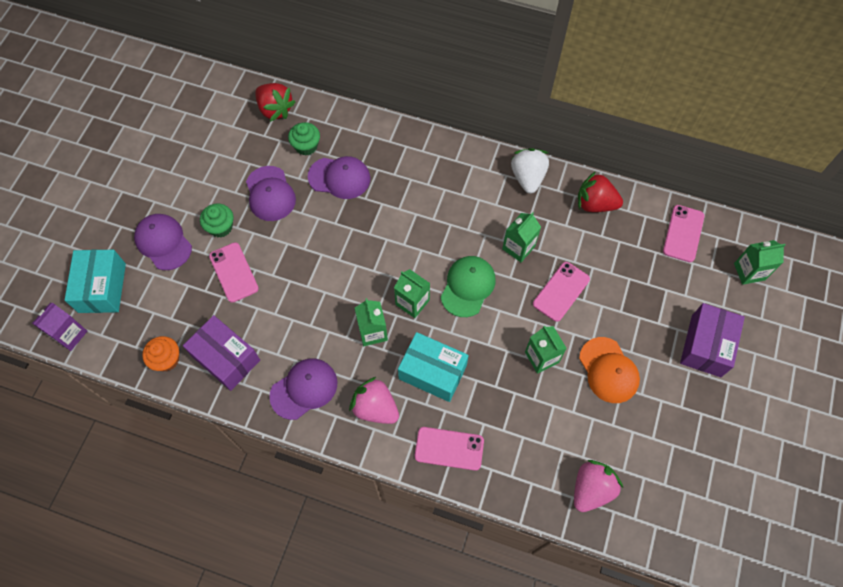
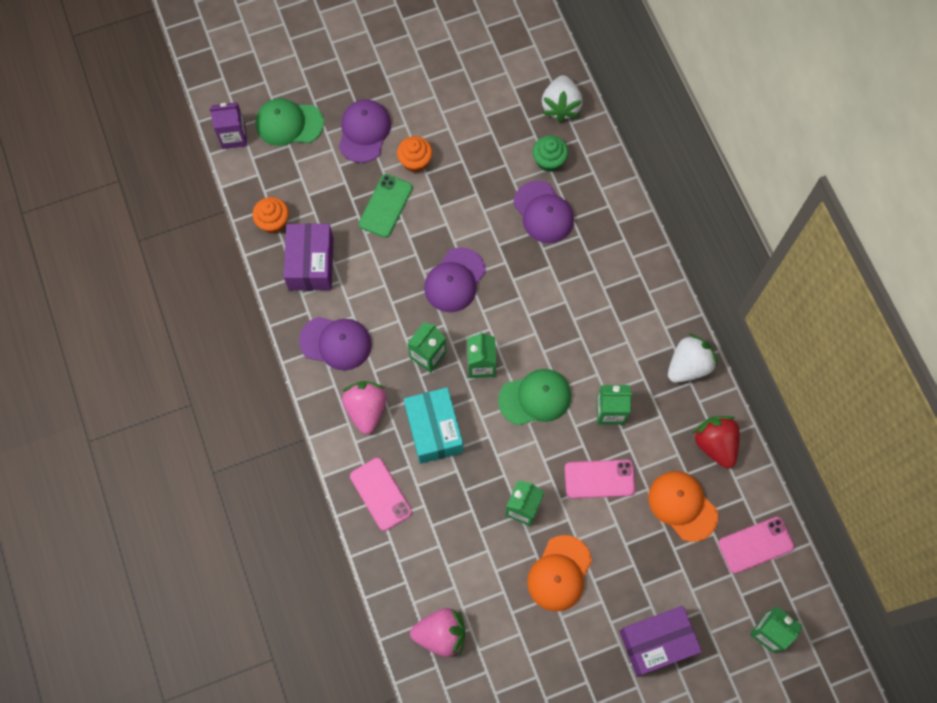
camera: 50 degrees right, 5 degrees up
(102, 288) = (289, 123): turquoise box -> green cap
(221, 227) = (415, 161): green cupcake -> orange cupcake
(233, 272) = (385, 206): pink phone -> green phone
(270, 194) = (478, 172): purple cap -> purple cap (455, 280)
(275, 109) = (560, 106): red strawberry -> white strawberry
(622, 255) = (682, 506): none -> orange cap

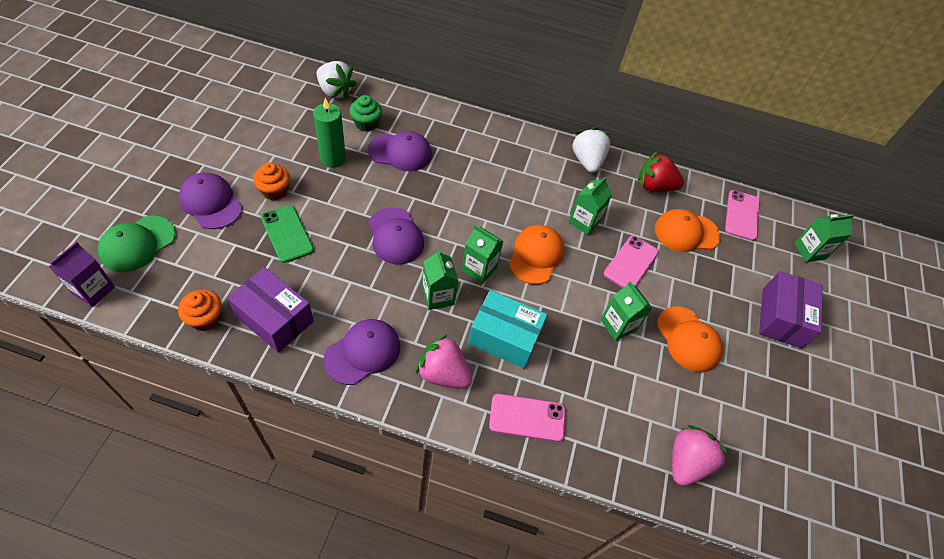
camera: 60 degrees left, 15 degrees down
(486, 171) = (333, 158): none -> green candle
(535, 398) = (536, 255): green cap -> orange cap

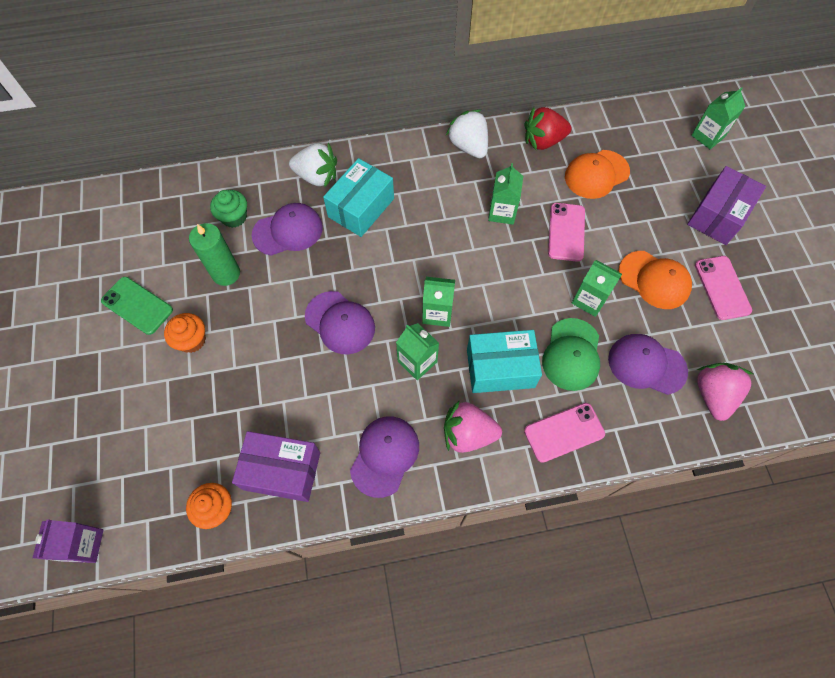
camera: 20 degrees left, 10 degrees up
(137, 244) = (93, 473): green cap -> green cap (571, 354)
(211, 203) = (136, 388): purple cap -> purple cap (646, 365)
(287, 234) = (235, 378): green phone -> green phone (137, 305)
(335, 91) = (178, 197): white strawberry -> white strawberry (317, 176)
(469, 163) = (361, 207): none -> turquoise box
(536, 255) = (480, 271): orange cap -> none
(741, 215) = (633, 130): pink phone -> pink phone (722, 287)
(781, 318) = (718, 215): purple box -> purple box turned 45 degrees clockwise

